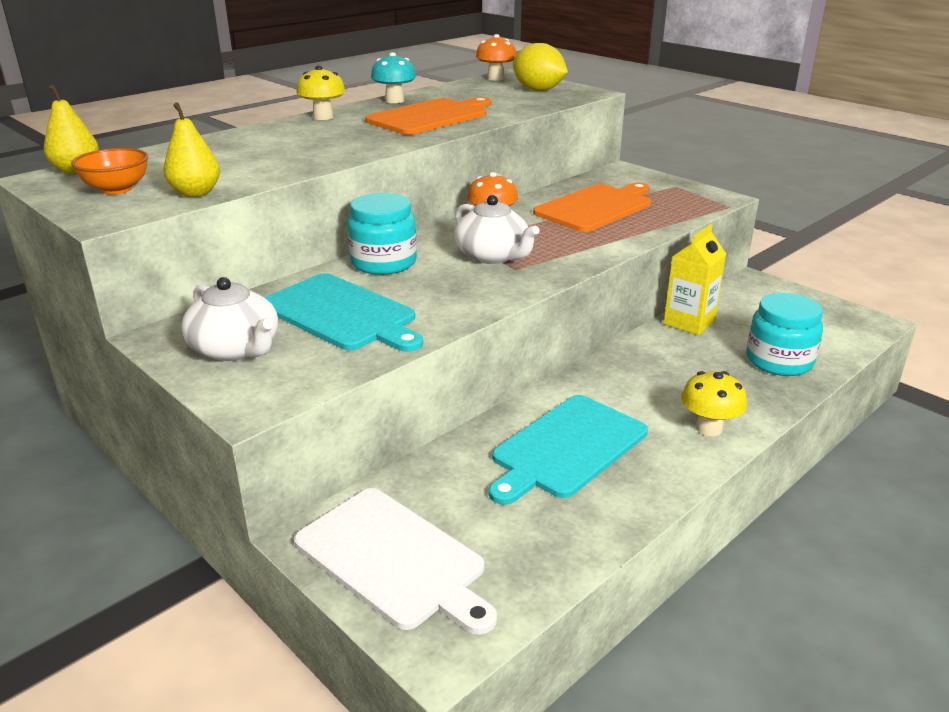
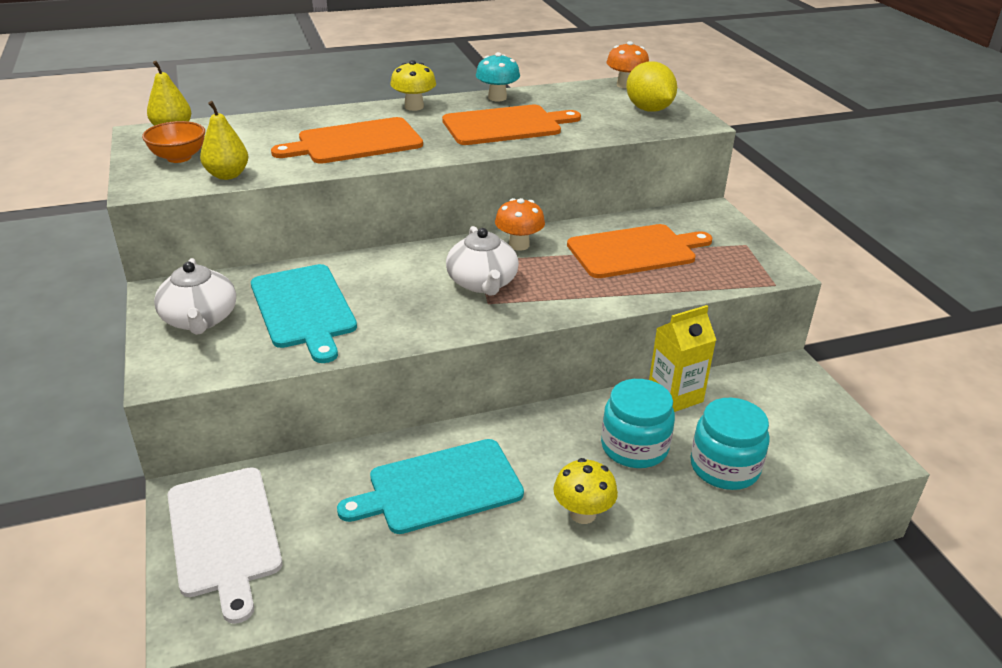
camera: 25 degrees right, 5 degrees up
(300, 149) = (355, 142): none -> orange cutting board
(383, 262) = (385, 265): turquoise jar -> turquoise jar (634, 447)

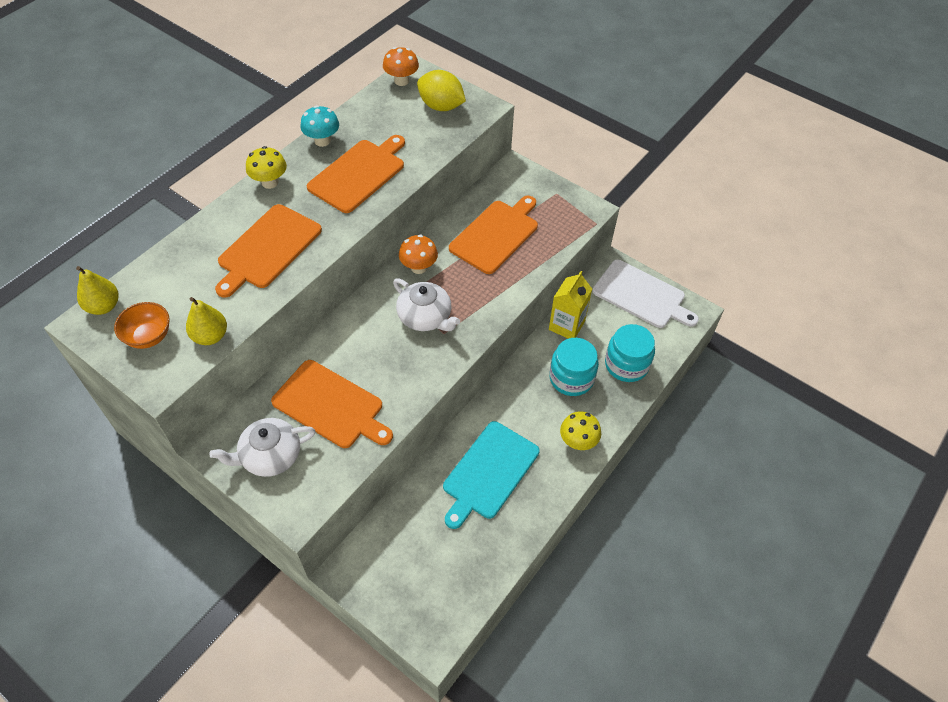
camera: 35 degrees left, 20 degrees up
(200, 319) = (270, 456): white teapot -> white teapot turned 120 degrees clockwise
(224, 535) = (396, 582): white cutting board -> white cutting board (641, 295)
(303, 309) = (331, 406): turquoise cutting board -> orange cutting board

